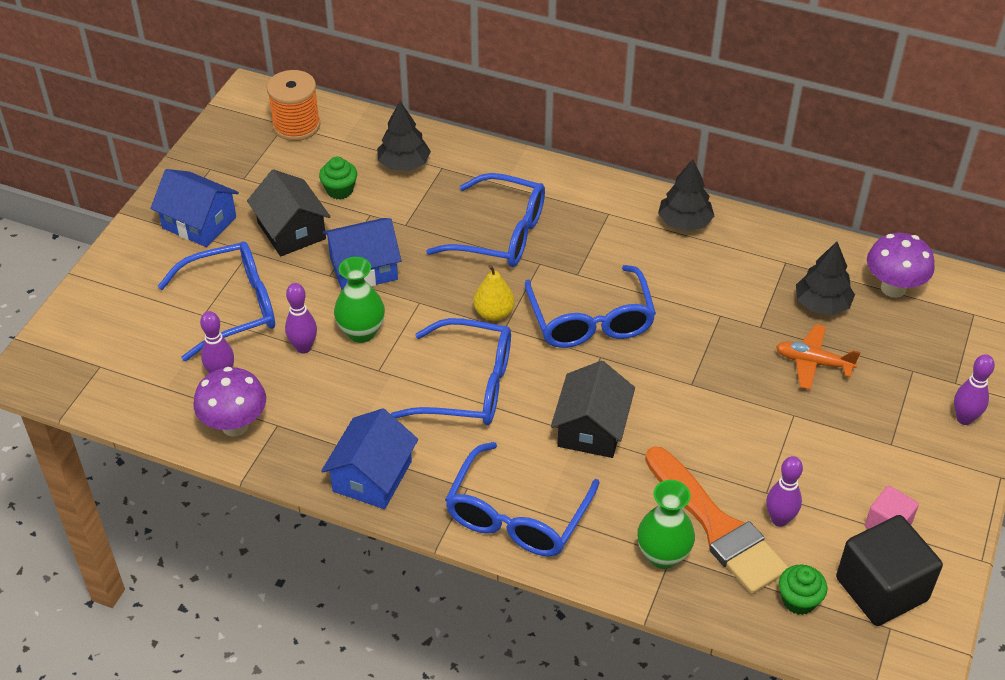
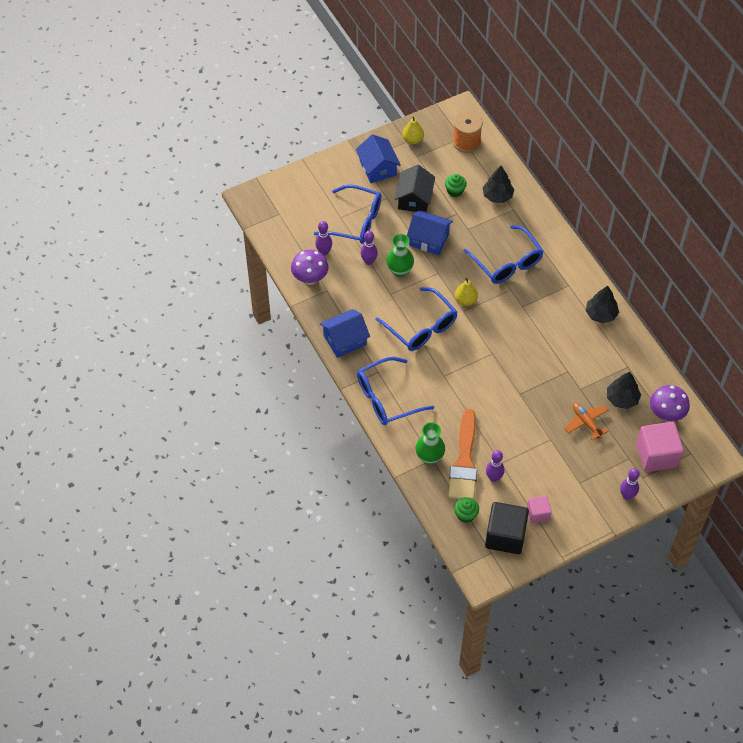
camera: 40 degrees right, 10 degrees up
(217, 162) = (413, 140): none -> yellow pear
(591, 321) = (505, 333): blue glasses -> none
(592, 428) = (455, 383): black house -> none
(939, 343) = (656, 455): none -> pink cube

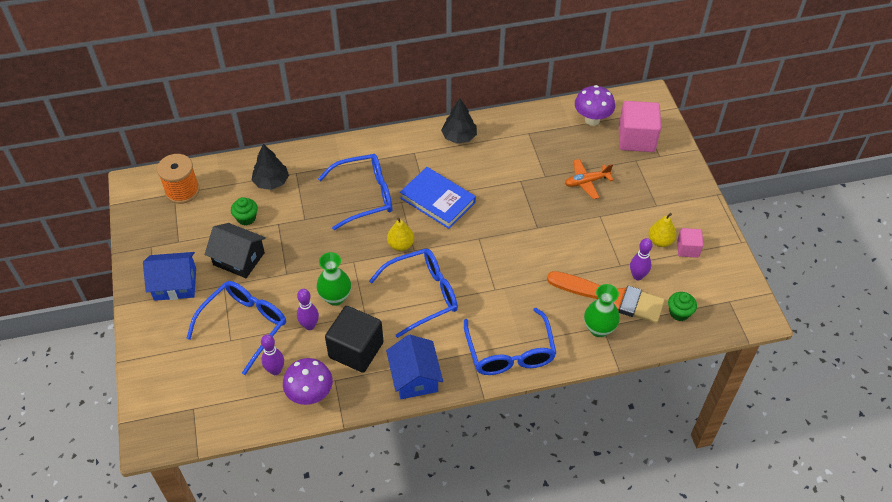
camera: 75 degrees left, 5 degrees down
(413, 140) = (152, 240): yellow pear -> yellow pear (660, 241)
(429, 239) = (303, 259): blue house -> none
(505, 536) = (710, 284): black cube -> black cube (356, 350)
(522, 315) = (437, 200): none -> blue book
(622, 398) = (565, 147): black tree -> none
(627, 495) = (678, 173): purple bowling pin -> none

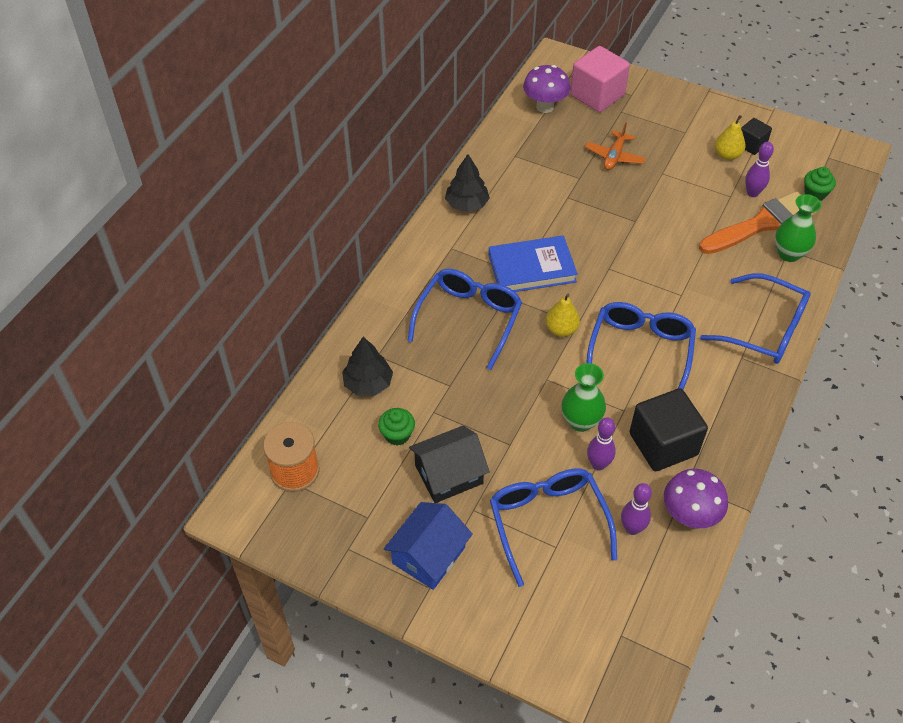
camera: 50 degrees left, 0 degrees up
(414, 377) = (736, 417): blue house -> none
(688, 249) = (751, 145): pink cube -> black cube

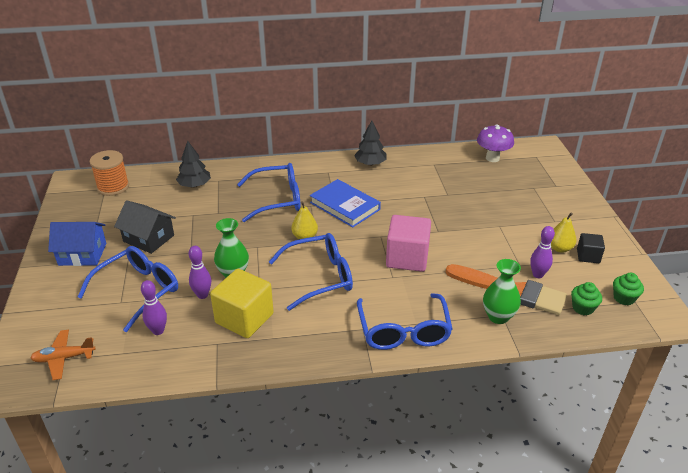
camera: 55 degrees right, 15 degrees down
(397, 435) = (164, 209): green cupcake -> green cupcake (624, 298)
(597, 95) = (533, 173): pink cube -> pink cube (407, 258)
(614, 156) = (486, 200): orange plane -> orange plane (64, 358)
(663, 444) = (244, 318): black cube -> yellow cube
(689, 516) = (188, 355): purple mushroom -> none

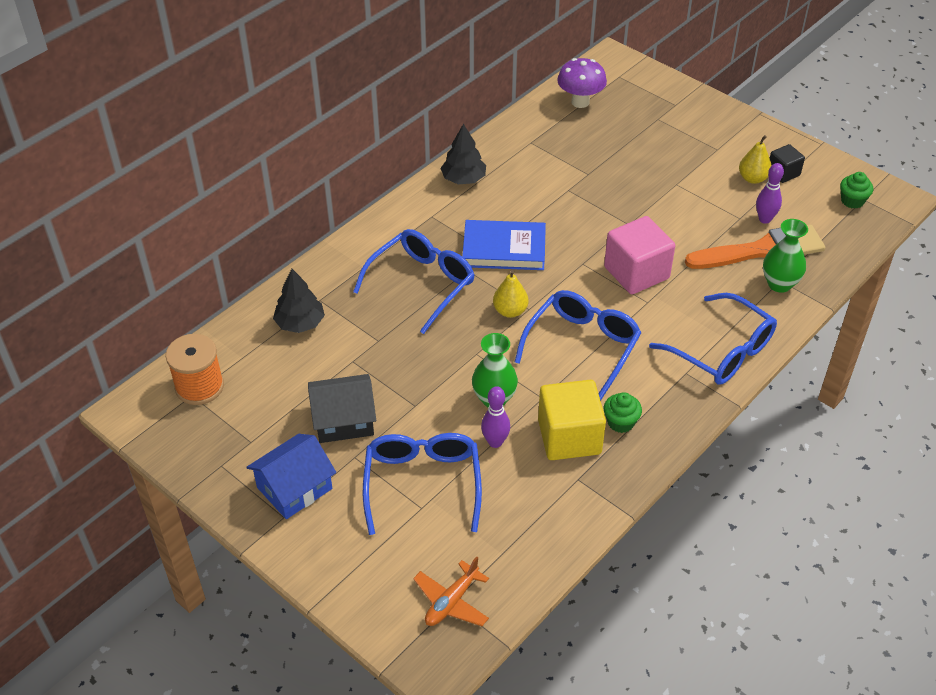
camera: 40 degrees left, 10 degrees up
(158, 331) = (504, 508): purple bowling pin -> none
(583, 308) = (833, 231): green cupcake -> green cupcake (620, 422)

